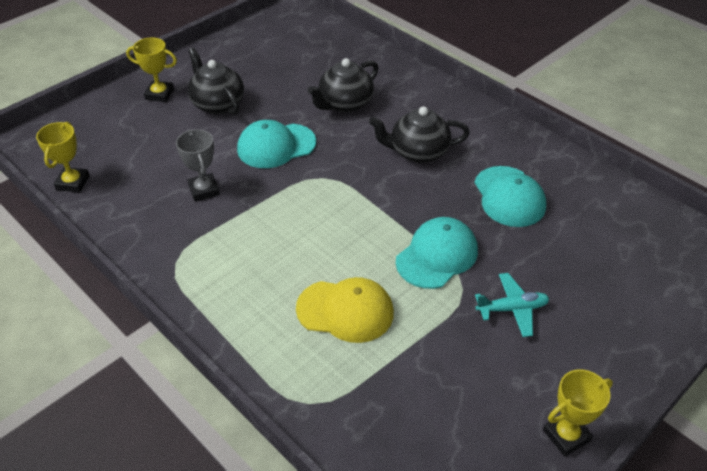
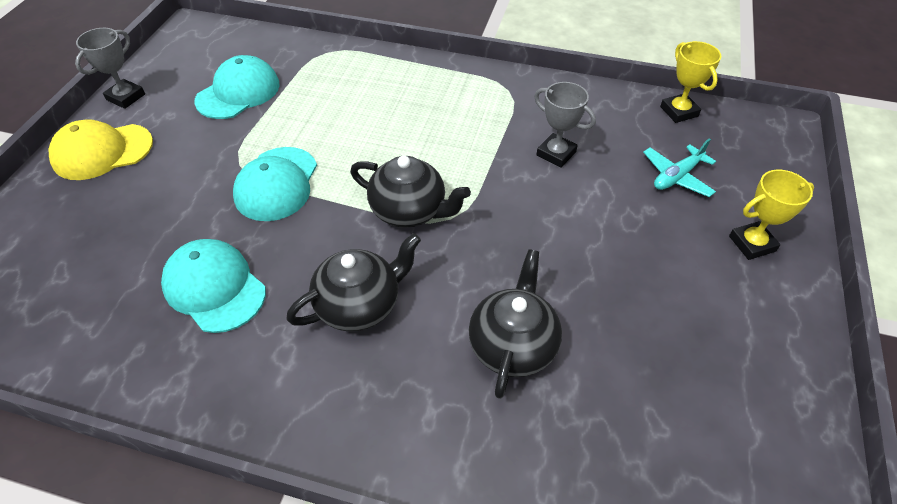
camera: 150 degrees right, 5 degrees up
(217, 104) = (670, 263): black teapot -> black teapot (409, 211)
(276, 146) = (537, 234): turquoise cap -> turquoise cap (238, 92)
(345, 311) = (337, 110): yellow cap -> yellow cap (102, 152)
(512, 309) = (185, 164): turquoise plane -> turquoise plane (677, 176)
(566, 435) = (126, 97): yellow trophy -> grey trophy

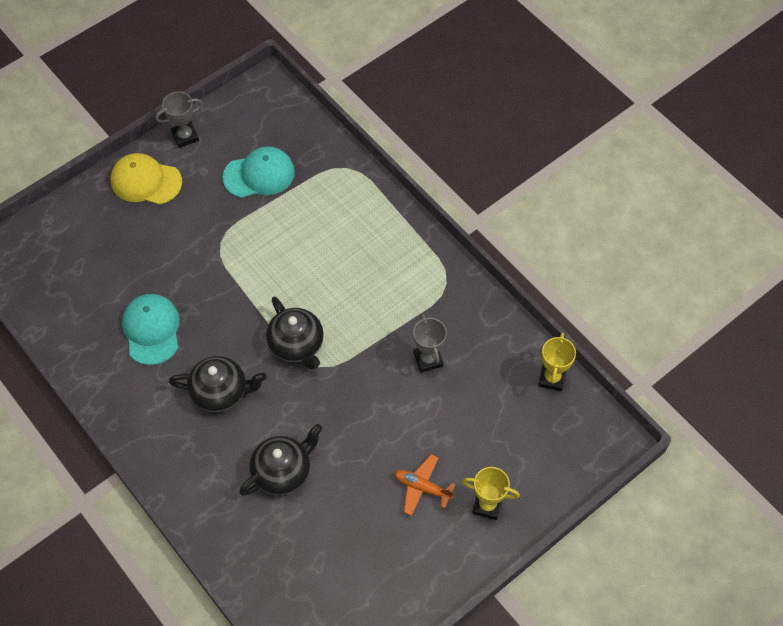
camera: 35 degrees right, 10 degrees up
(276, 184) = (232, 273): turquoise cap -> none
(675, 266) = (422, 487): none -> orange plane
(677, 176) = (491, 428): turquoise plane -> none

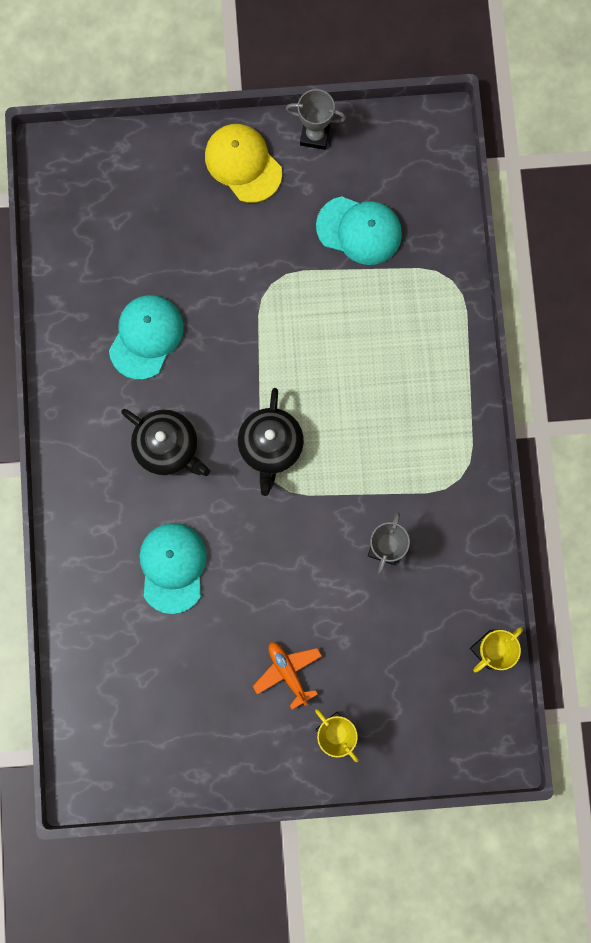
camera: 35 degrees right, 20 degrees up
(283, 471) = (172, 567): black teapot -> turquoise cap

